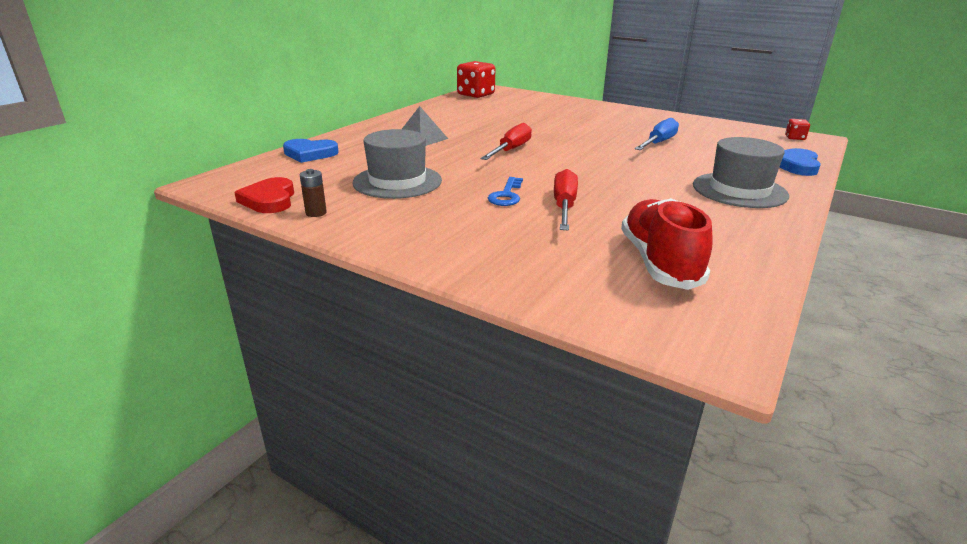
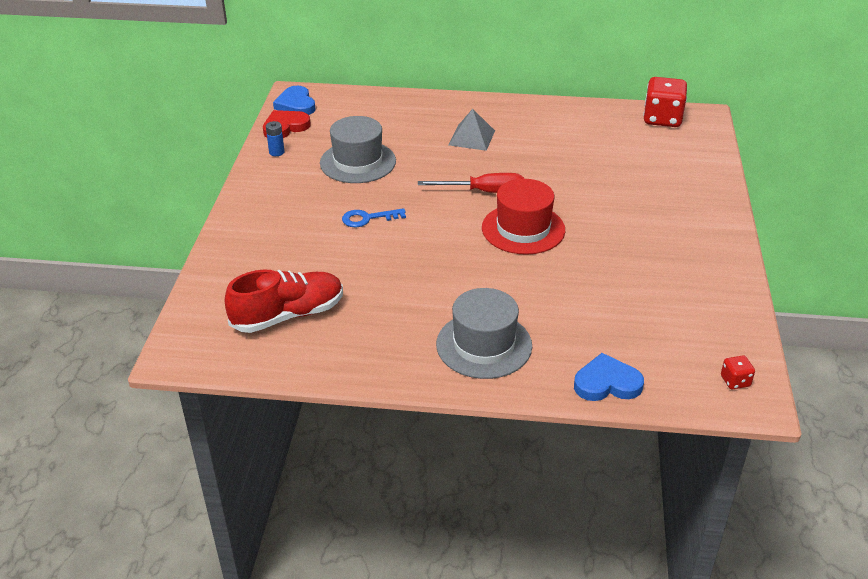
camera: 65 degrees right, 10 degrees up
(310, 154) = (385, 104): blue heart -> blue heart (296, 104)
(316, 213) = (276, 152): brown battery -> blue battery
(564, 206) = (365, 251): red screwdriver -> none
(579, 150) = (523, 229): none -> red hat
(658, 143) = (597, 275): blue screwdriver -> none

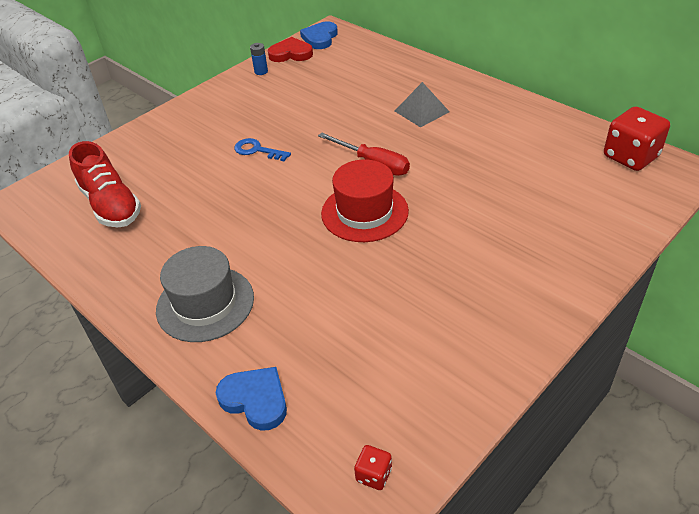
camera: 40 degrees right, 5 degrees up
(288, 315) = (111, 205): red shoe -> red shoe turned 45 degrees clockwise
(358, 162) = (307, 100): grey hat -> none

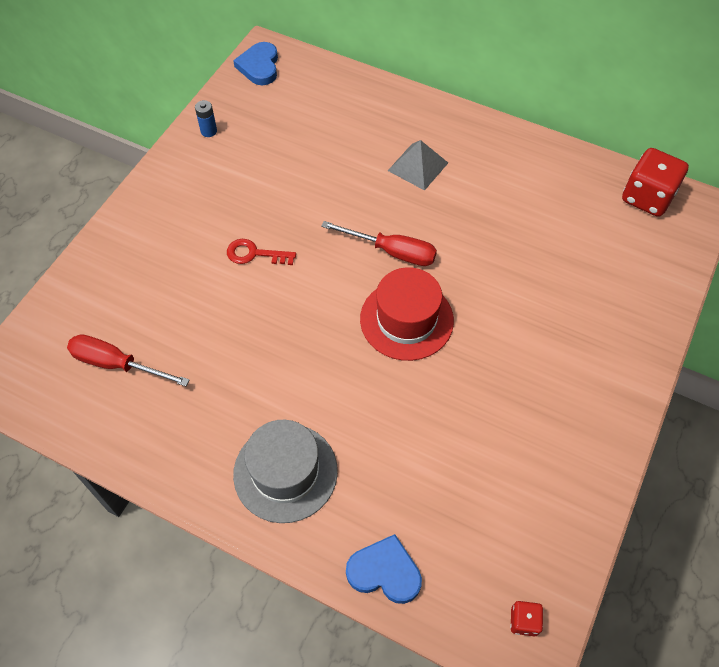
camera: 20 degrees left, 15 degrees up
(111, 205) = (117, 364): red shoe -> red screwdriver
(257, 150) = (254, 254): blue key -> red key
(291, 54) = (233, 97): red heart -> none

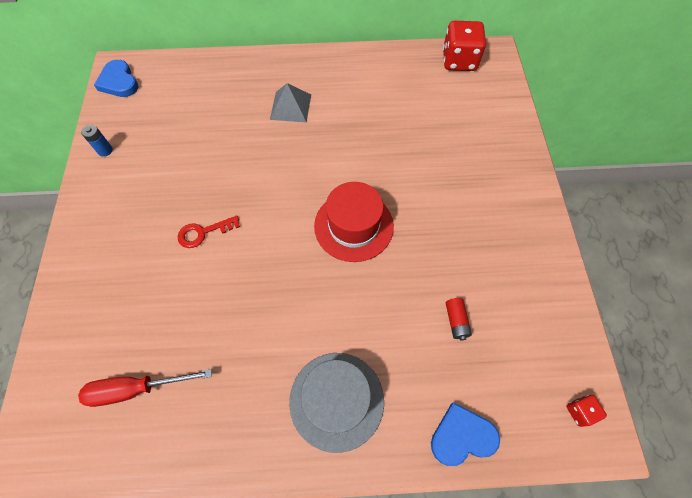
camera: 30 degrees left, 5 degrees up
(392, 252) = (311, 179): red screwdriver -> none
(452, 466) = (456, 321): none -> red battery

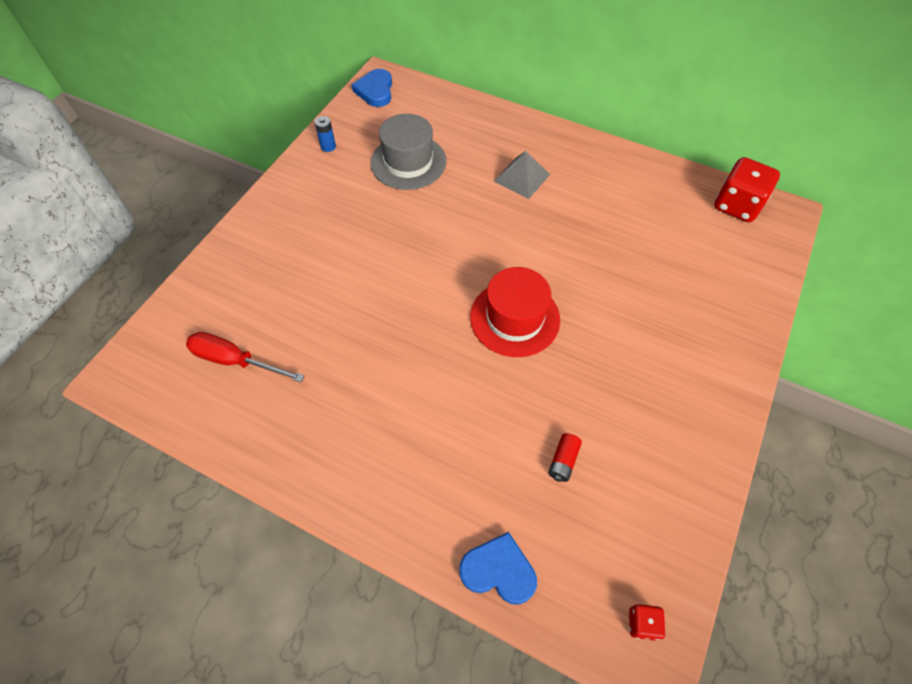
camera: 30 degrees right, 5 degrees down
(203, 232) = (369, 257): red key -> none
(336, 400) = (398, 467): grey hat -> grey hat (408, 162)

